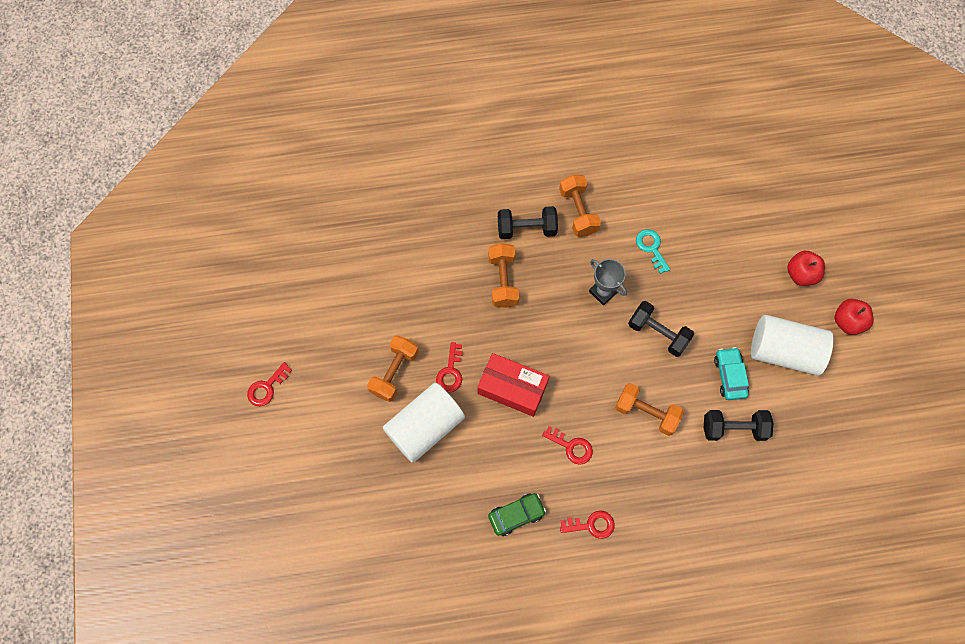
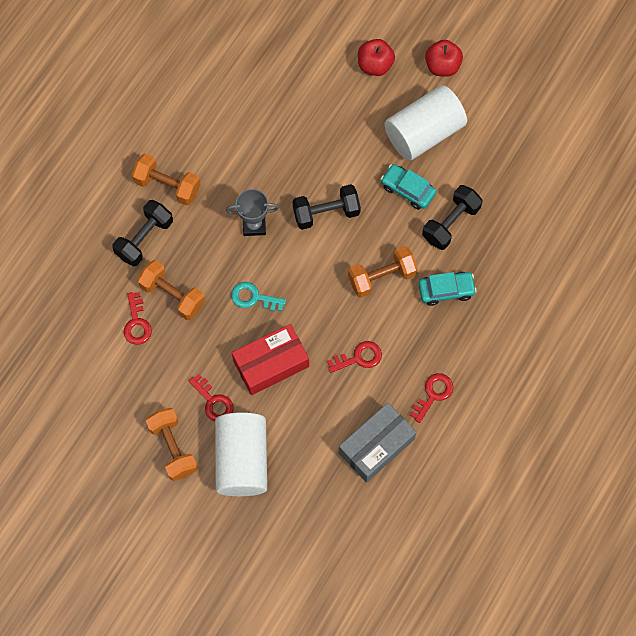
camera: 50 degrees left, 0 degrees up
(267, 387) = (91, 566): red key -> red key (137, 323)
(516, 515) = (376, 446): green car -> grey box
(651, 248) = (251, 156): turquoise key -> turquoise key (253, 297)
(679, 468) = (446, 290): none -> turquoise car

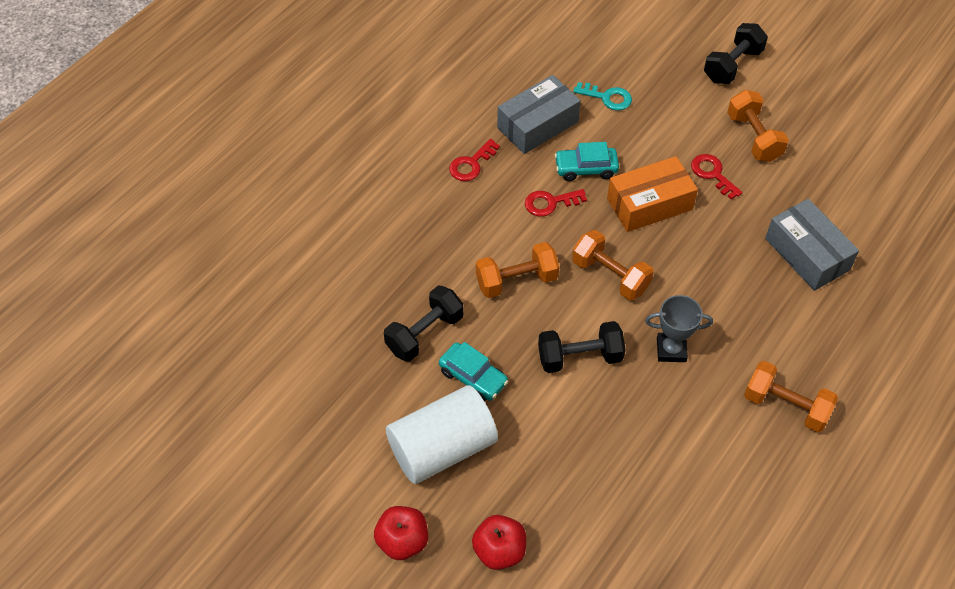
camera: 175 degrees left, 15 degrees down
(137, 323) = (807, 254): red key -> grey box
(144, 239) = (808, 344): black dumbbell -> black dumbbell (732, 65)
(172, 295) = (767, 279): orange dumbbell -> orange dumbbell (610, 276)
(242, 460) = (680, 122): white cylinder -> none
(253, 297) = (670, 270): turquoise key -> turquoise key (607, 97)
(271, 363) = (649, 204): red box -> orange box
(446, 290) = (442, 261): turquoise car -> turquoise car (586, 168)

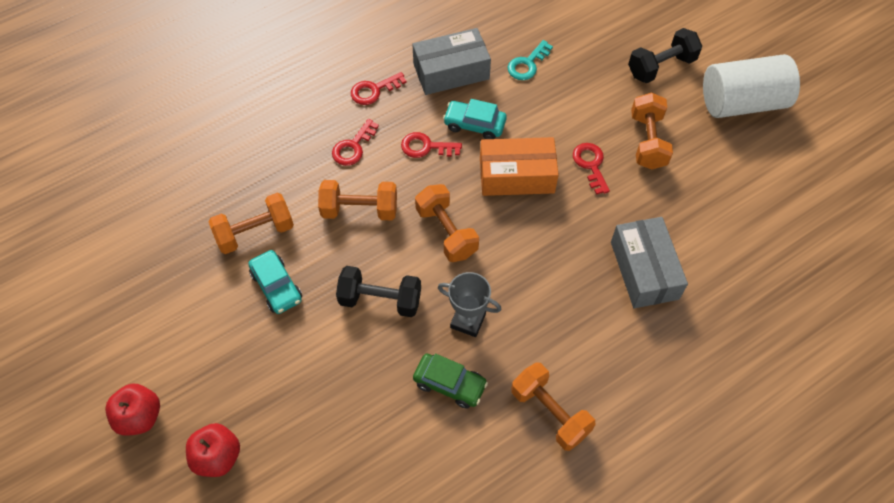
camera: 20 degrees right, 5 degrees up
(424, 333) = (255, 232): black dumbbell -> orange dumbbell
(442, 448) = (217, 343): white cylinder -> white cylinder (742, 102)
(479, 223) = (353, 147): none -> red key
(607, 97) = (527, 64): turquoise key -> turquoise key turned 90 degrees clockwise
(683, 411) = (450, 384): none -> green car

